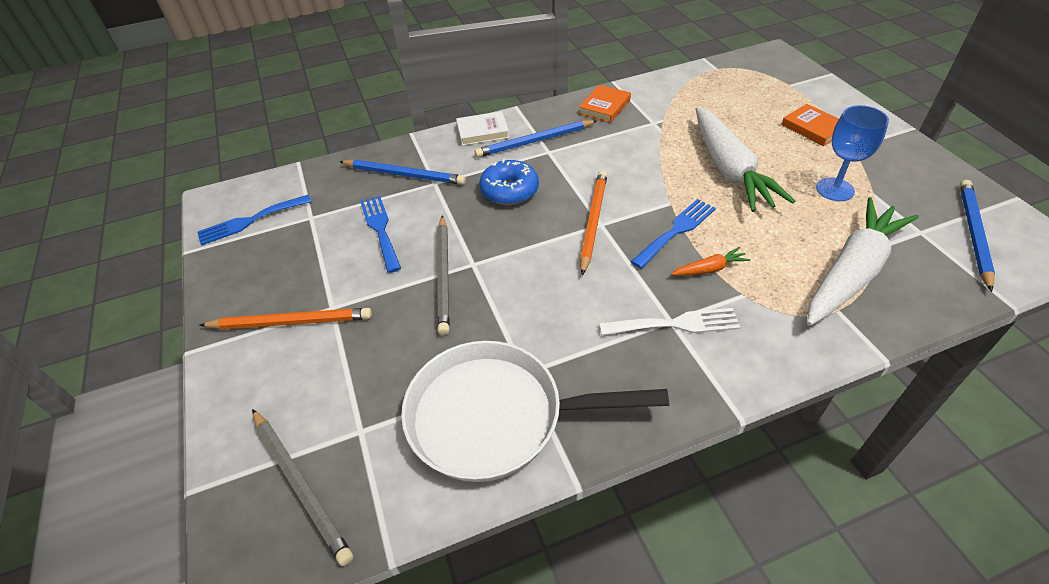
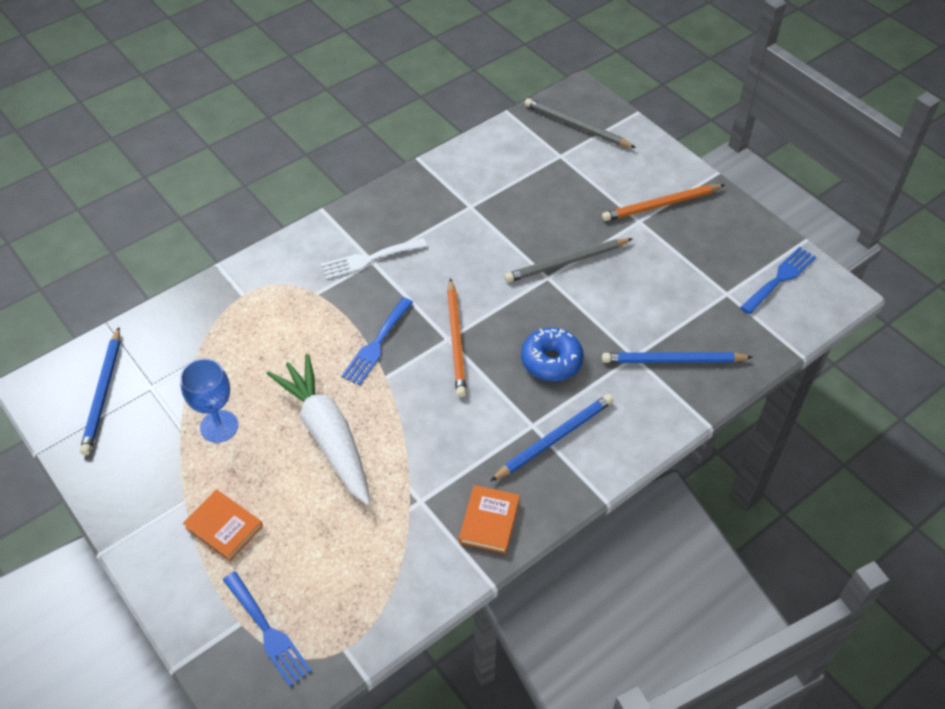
camera: 160 degrees right, 5 degrees up
(380, 229) = (651, 293): blue fork -> blue fork (268, 632)
(444, 275) = (566, 262): grey pencil -> grey pencil turned 90 degrees counterclockwise
(482, 131) = (624, 443): white book -> none
(496, 416) = (478, 178): white pan -> none
(709, 269) = (345, 310): orange carrot -> none
(851, 272) = (225, 331): white carrot -> none

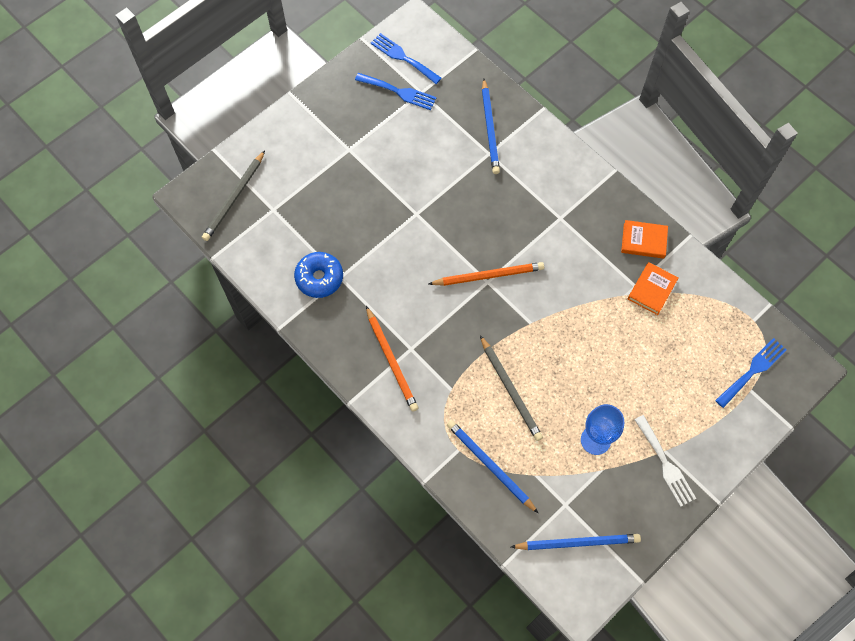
camera: 95 degrees left, 15 degrees up
(224, 527) = (681, 417): orange book -> orange book (652, 290)
(327, 435) = (591, 357): white carrot -> none
(369, 259) = (409, 352): white fork -> white fork (665, 464)
(376, 344) = (500, 334): blue fork -> blue fork (399, 92)
(551, 361) = (500, 208): blue donut -> blue donut (319, 278)
(554, 438) = (569, 203): blue pencil -> blue pencil (490, 466)
(566, 262) = (399, 201): grey pencil -> grey pencil (510, 390)
(661, 205) = (330, 134): orange pencil -> orange pencil (391, 360)

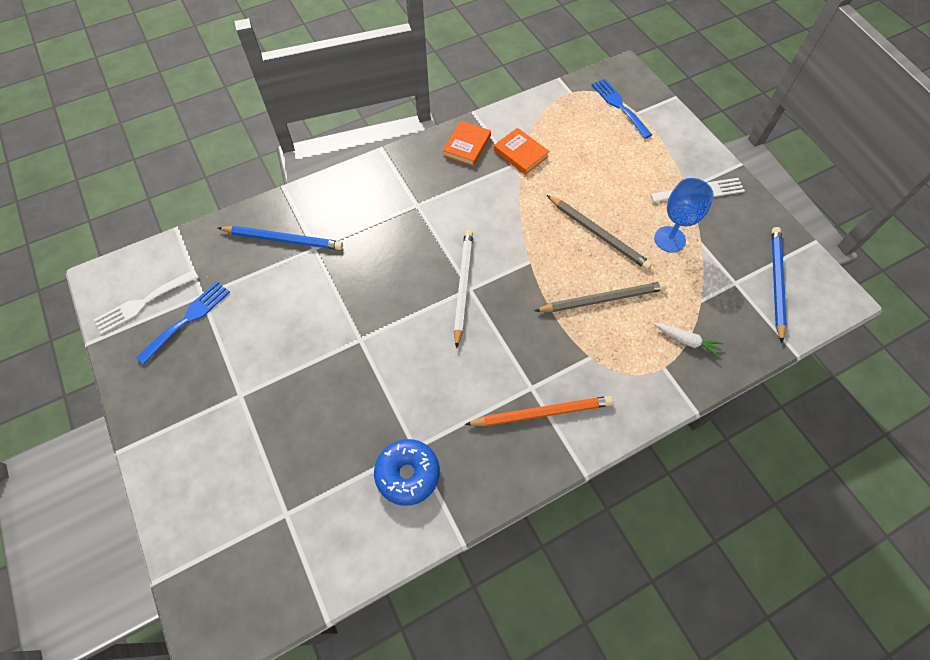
camera: 75 degrees left, 5 degrees down
(234, 198) = (245, 567): grey pencil -> grey pencil (598, 234)
(403, 57) = (143, 303): blue fork -> white fork
(488, 275) = (463, 286): orange pencil -> white pencil
(490, 466) = (686, 341): blue pencil -> white carrot

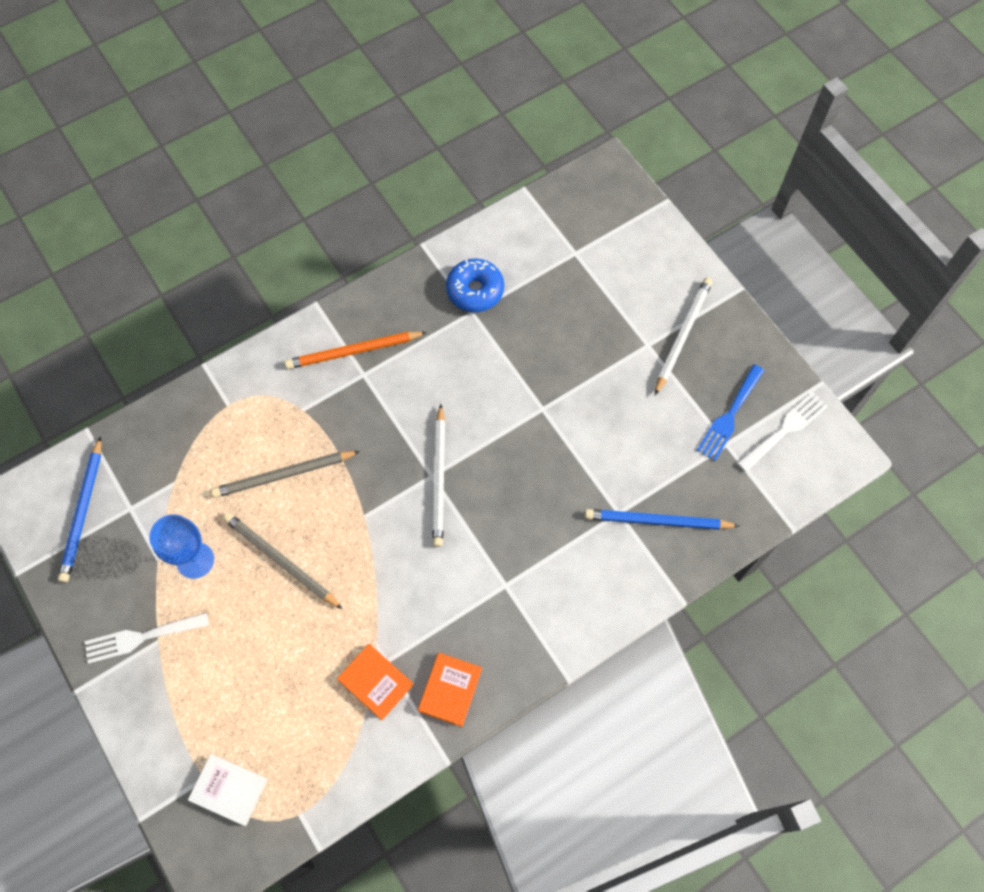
camera: 175 degrees right, 5 degrees up
(201, 402) = (682, 335): none -> white pencil
(619, 106) = (229, 790): blue fork -> white book
(686, 341) = (199, 435): white carrot -> none

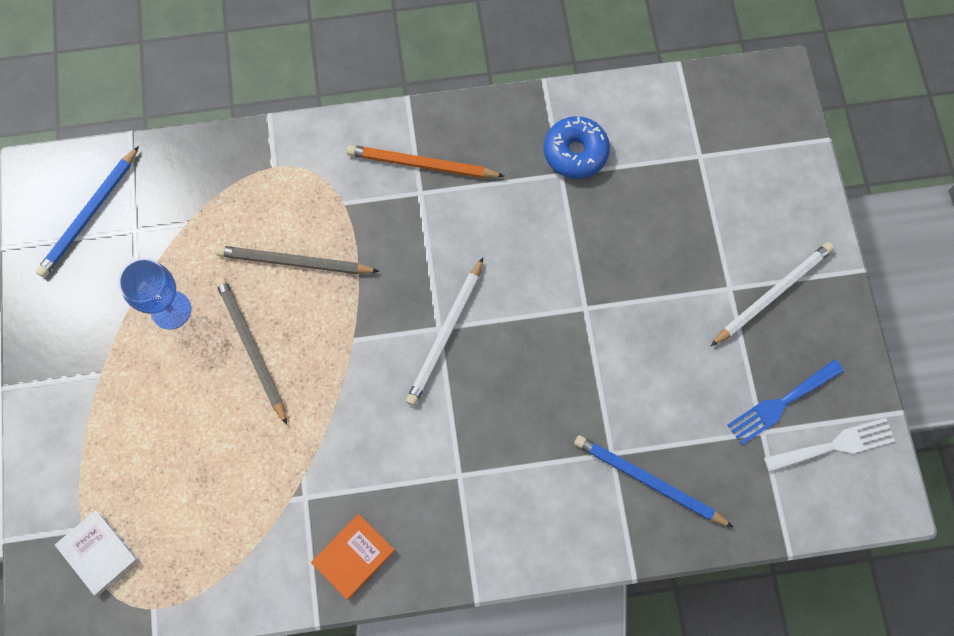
camera: 25 degrees right, 5 degrees up
(141, 637) = (86, 363): white fork -> none
(375, 682) = (285, 513): orange book -> none

